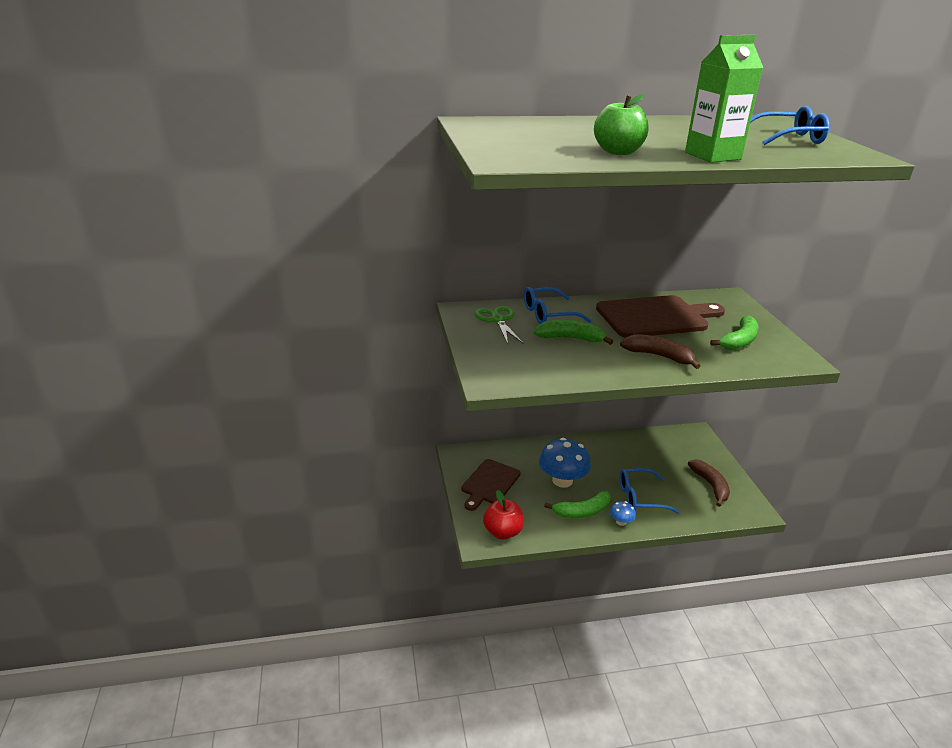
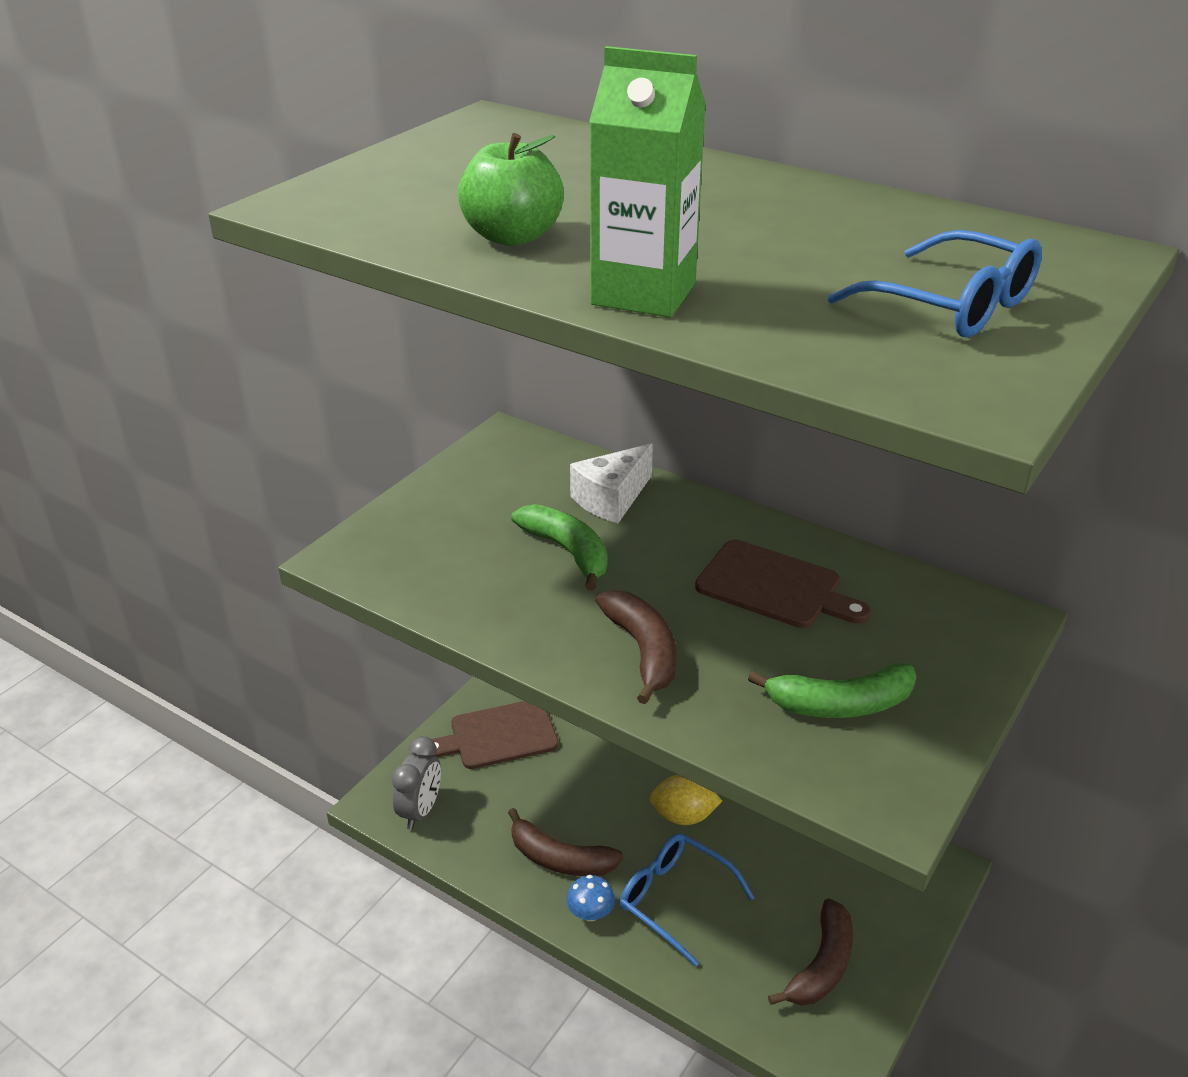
camera: 45 degrees right, 5 degrees up
(498, 320) = (524, 474): green scissors -> none
(502, 532) = (420, 811): red apple -> grey clock
(548, 314) = (611, 499): blue glasses -> white cheese
(562, 480) = (599, 796): blue mushroom -> none
(582, 511) = (559, 858): green banana -> brown banana
(601, 468) = (683, 816): none -> yellow lemon
(656, 317) = (774, 587): brown cutting board -> brown cutting board, size x0.64

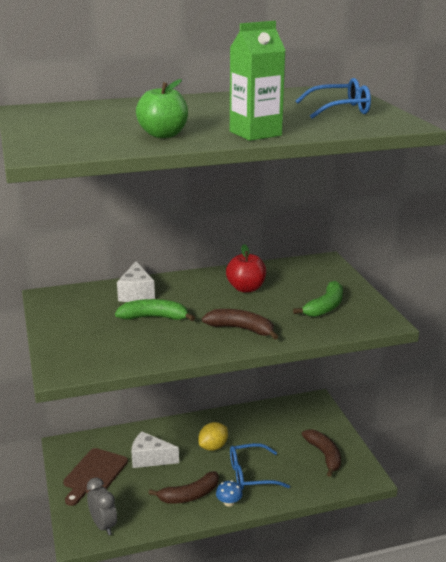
camera: 50 degrees left, 10 degrees down
(584, 767) = (150, 459): none -> white cheese
(774, 587) = (246, 288): brown cutting board -> red apple

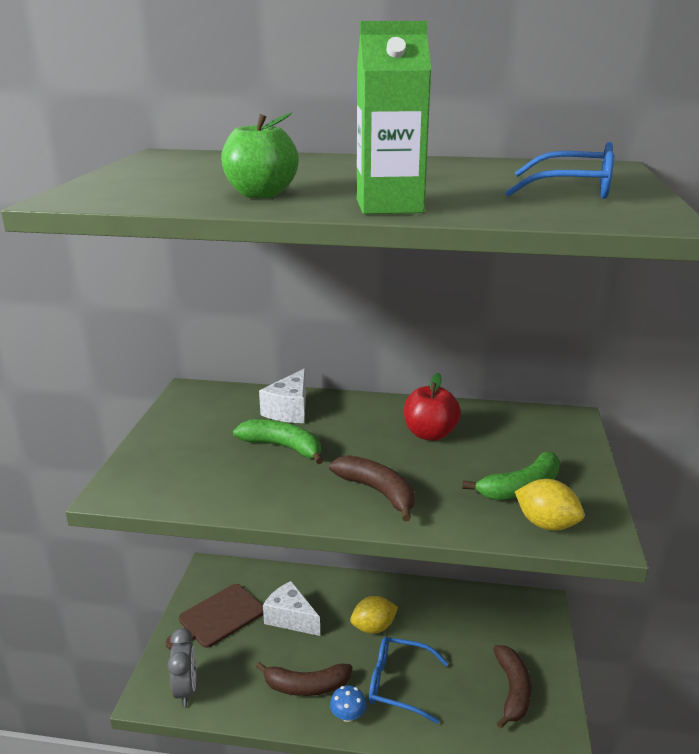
camera: 25 degrees right, 0 degrees up
(353, 323) = (546, 524): none -> yellow lemon

